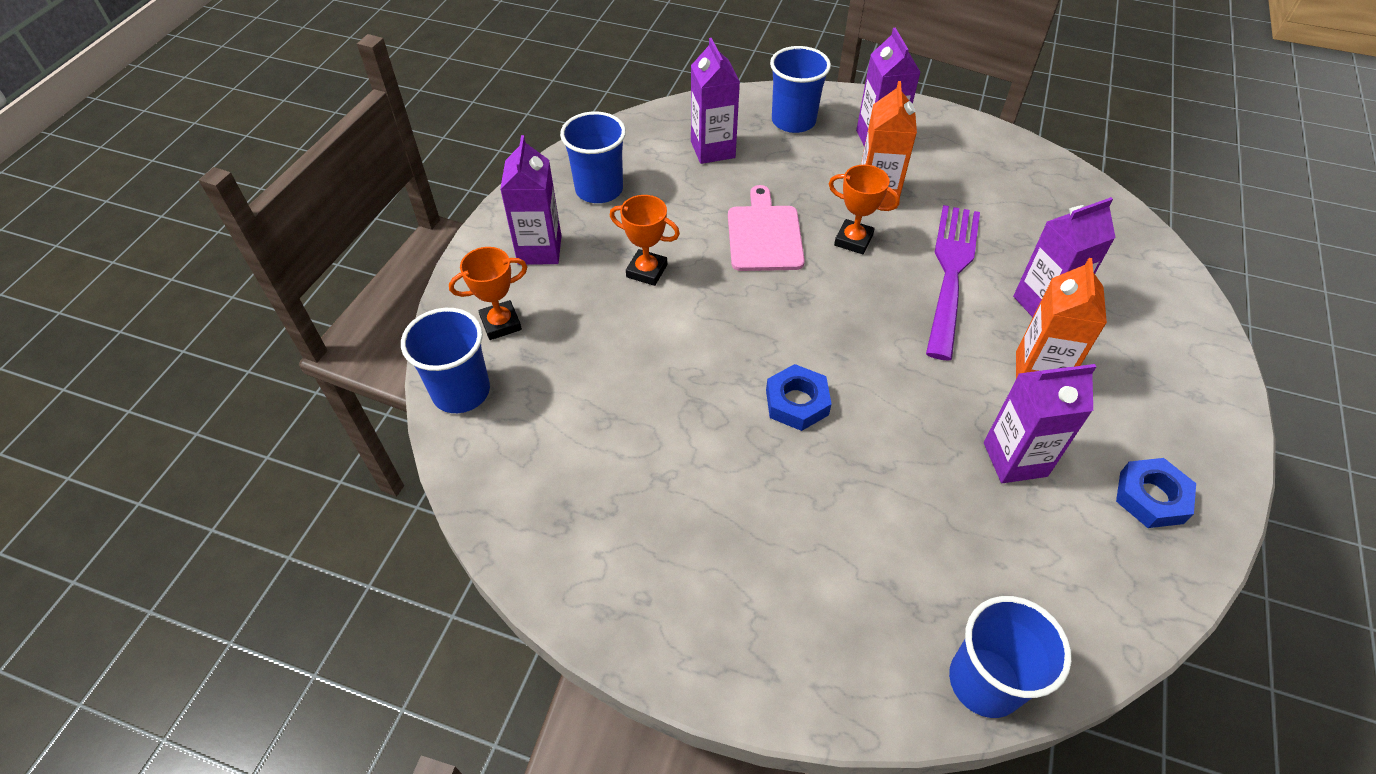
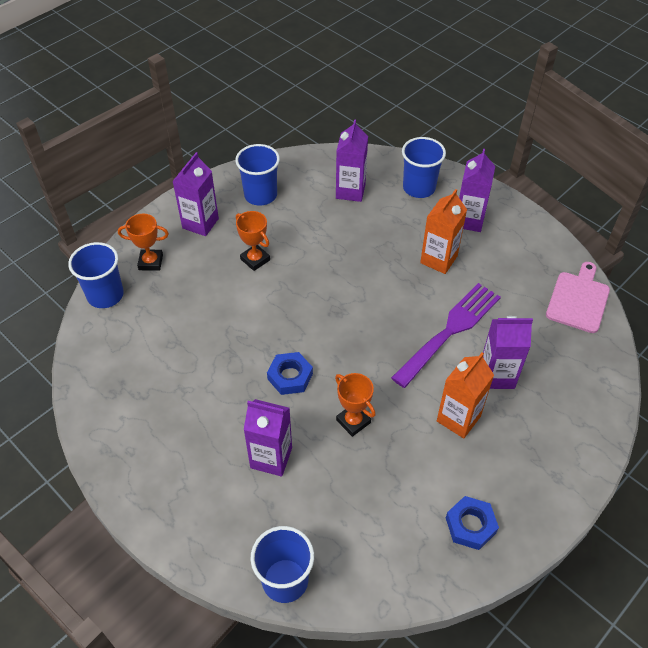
camera: 25 degrees right, 0 degrees up
(764, 235) = (344, 261): pink cutting board -> pink cutting board (578, 300)
(853, 240) = (400, 286): orange trophy -> orange trophy (353, 421)
(1015, 459) = (400, 465): purple carton -> purple carton (271, 458)

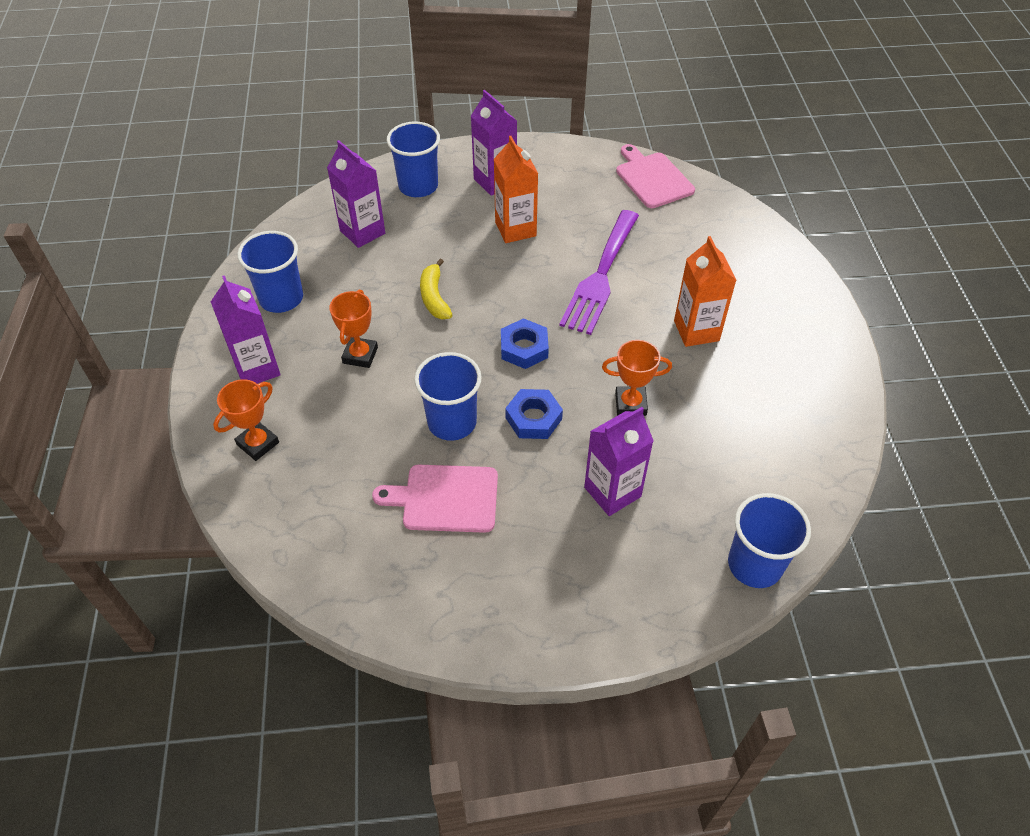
camera: 50 degrees left, 0 degrees up
(105, 295) = (255, 512): blue cup -> blue cup (452, 422)
(189, 373) = (445, 498): none -> pink cutting board
(255, 259) = (360, 355): orange trophy -> orange trophy turned 75 degrees counterclockwise
(335, 261) = (434, 297): none -> yellow banana
(449, 331) = (601, 275): purple fork -> purple fork turned 150 degrees counterclockwise
(470, 525) = (806, 394): blue nut -> blue nut (524, 348)
(497, 375) = (677, 277): purple carton -> none

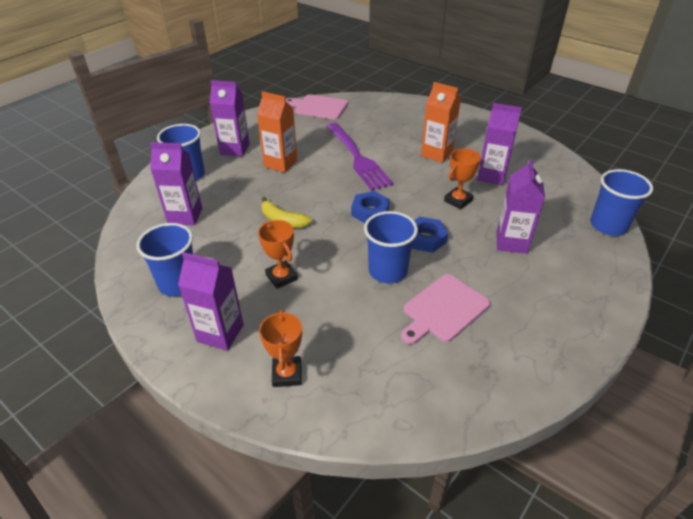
camera: 45 degrees left, 10 degrees down
(716, 404) = (491, 176): none -> purple carton

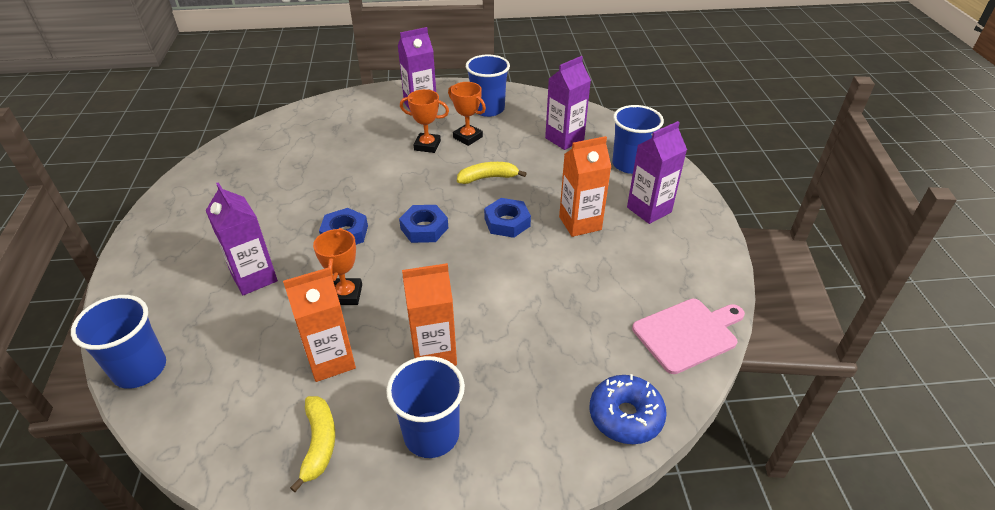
camera: 135 degrees right, 0 degrees up
(287, 374) = (355, 111): orange trophy -> orange trophy (468, 137)
(317, 186) = (507, 222): none -> blue nut
(357, 158) = (518, 281): purple fork -> none
(384, 103) = (625, 416): none -> blue donut
(388, 271) = (352, 190): blue cup -> blue cup (431, 434)
(443, 309) = (282, 189): pink cutting board -> none
(491, 176) = (331, 360): purple carton -> orange carton
(519, 152) = (319, 443): none -> yellow banana

